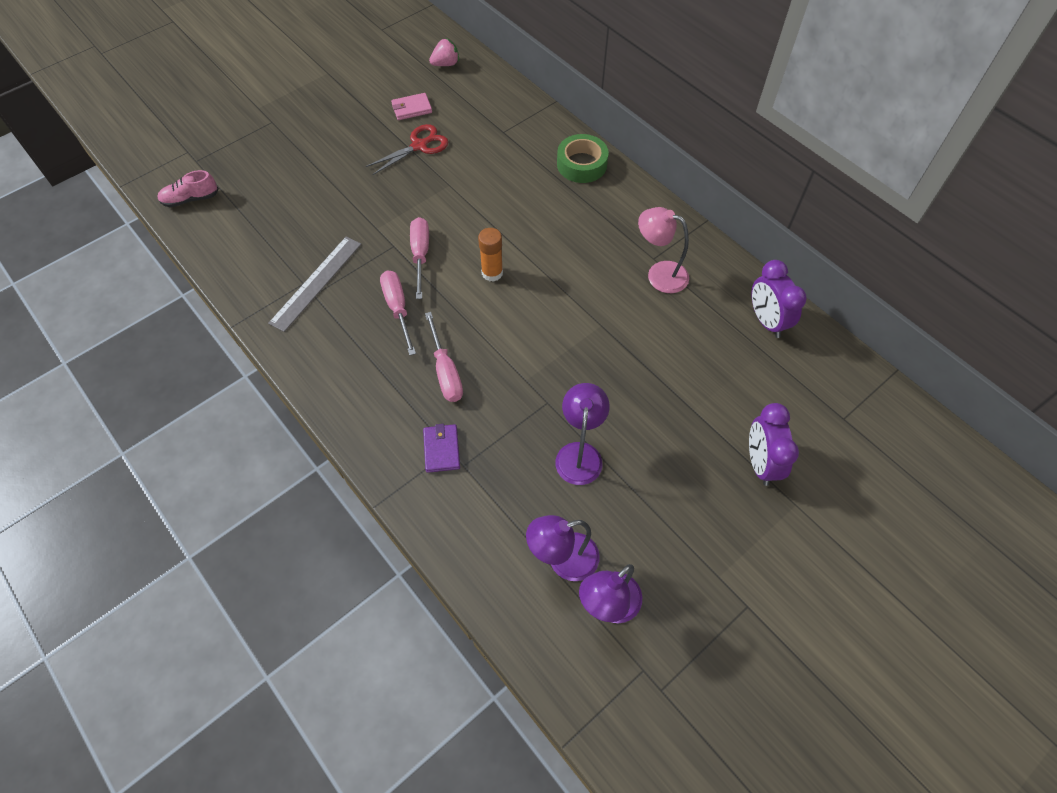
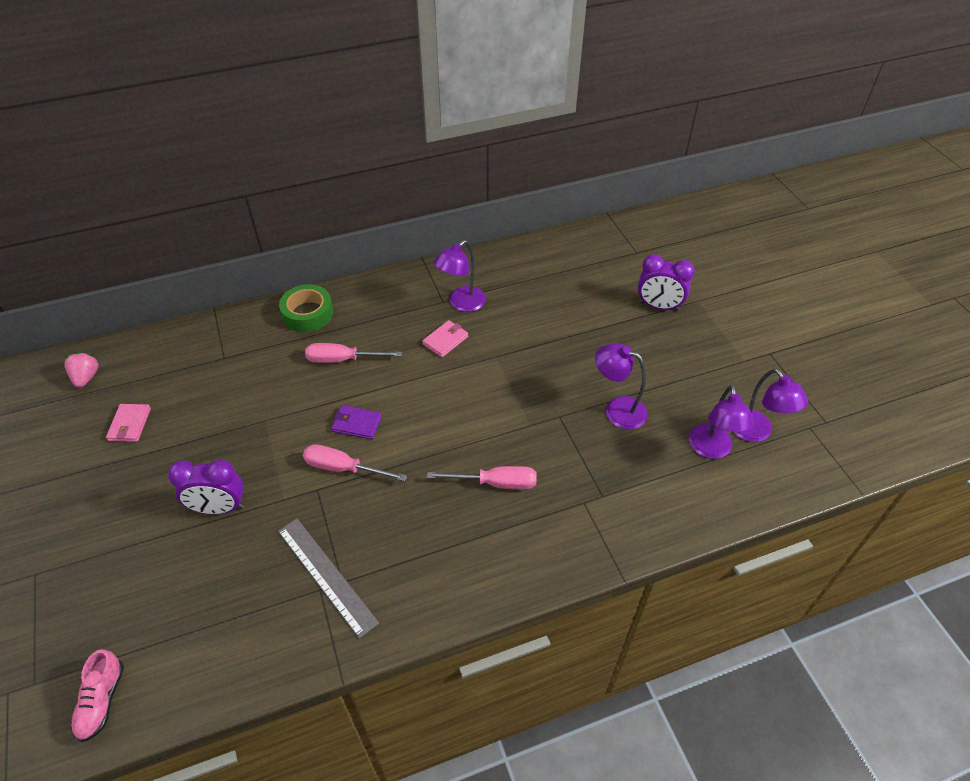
camera: 70 degrees left, 10 degrees down
(398, 309) = (402, 505): pink screwdriver -> pink screwdriver (343, 360)
(419, 146) = (191, 431): red scissors -> none
(441, 449) = (580, 508): purple wallet -> purple wallet (357, 424)
(492, 273) = (398, 416): orange glue stick -> none
(601, 277) = (445, 340): none -> pink wallet
(659, 274) = (461, 303): pink lamp -> purple lamp
(766, 321) = (537, 259): purple clock -> purple clock (219, 508)

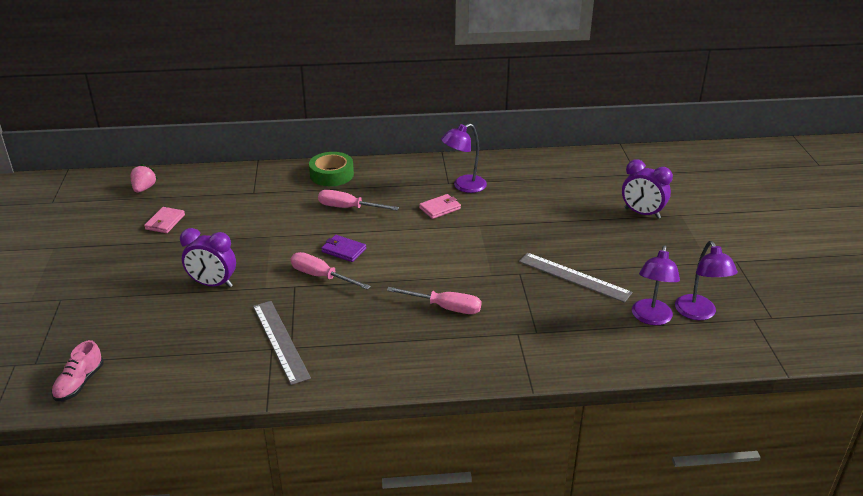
camera: 15 degrees right, 15 degrees down
(617, 409) = (574, 277): purple lamp -> grey ruler

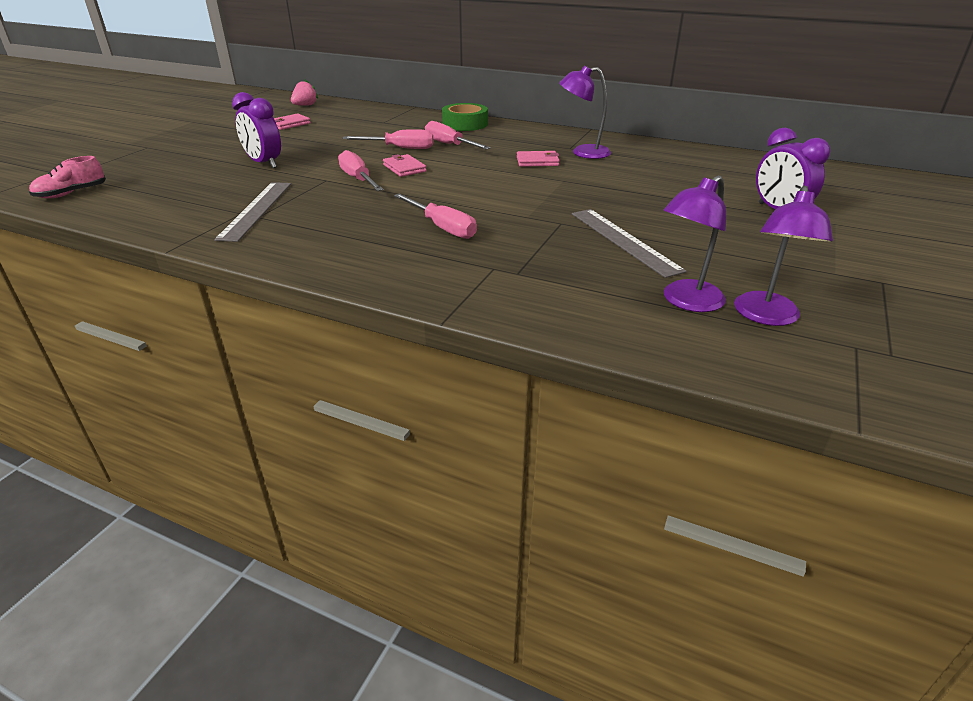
camera: 30 degrees right, 0 degrees up
(311, 225) = (400, 148): none -> pink screwdriver
(343, 250) = (404, 168): purple wallet -> pink wallet

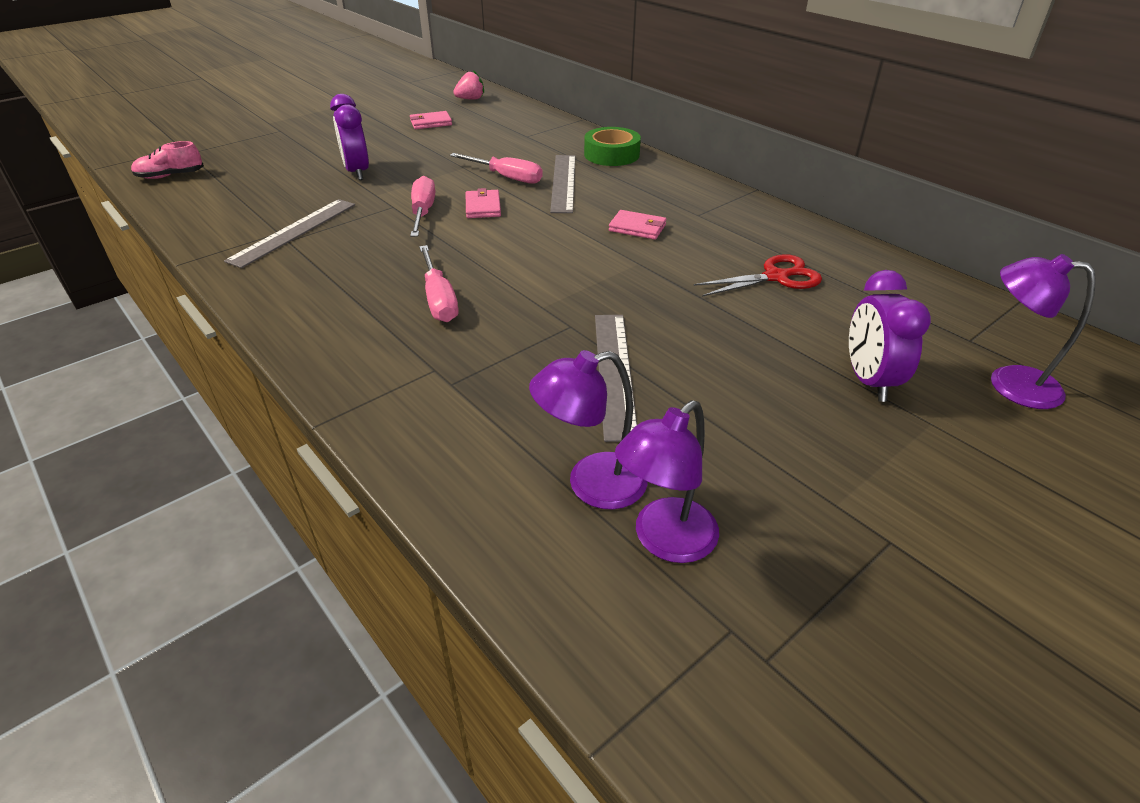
camera: 25 degrees right, 5 degrees up
(449, 145) = (563, 183): pink screwdriver -> grey ruler
(583, 153) = (706, 225): purple lamp -> purple lamp (1009, 384)
(661, 171) = (776, 277): none -> red scissors

